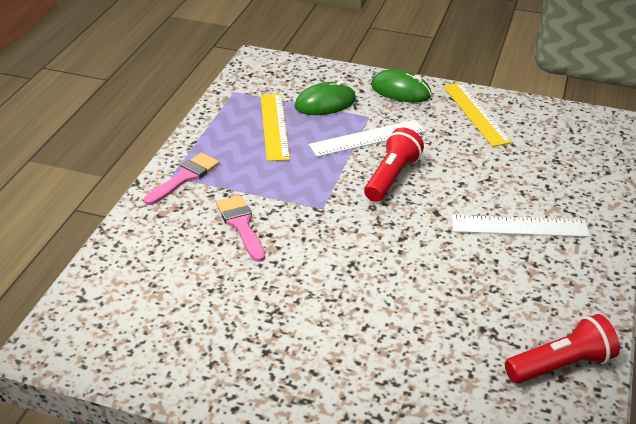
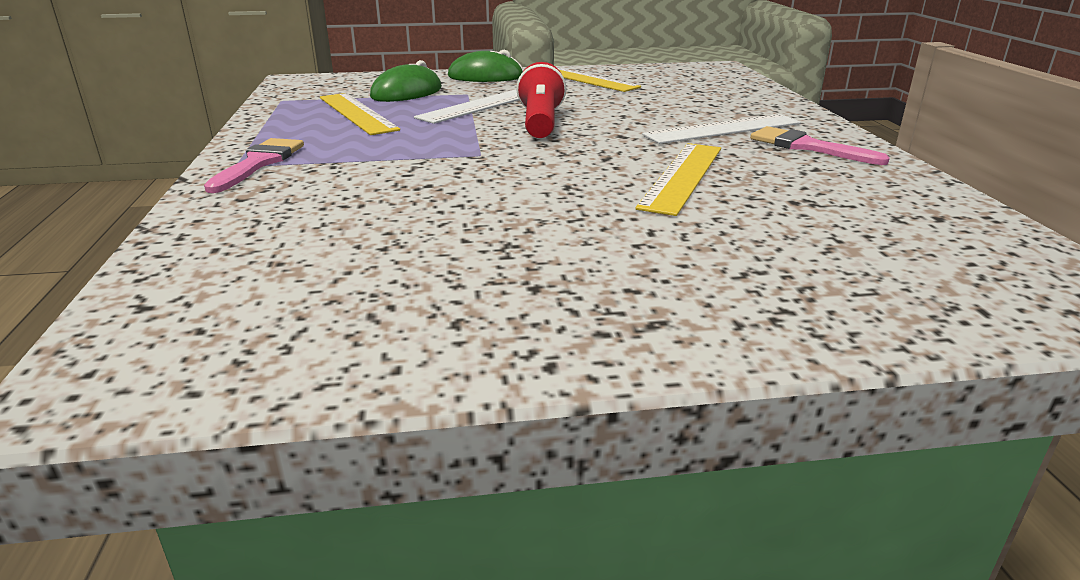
camera: 25 degrees left, 10 degrees down
(241, 225) = (379, 184): pink brush -> pink brush (807, 147)
(434, 277) = (682, 176): none -> yellow ruler
(560, 365) = (921, 208): red flashlight -> none

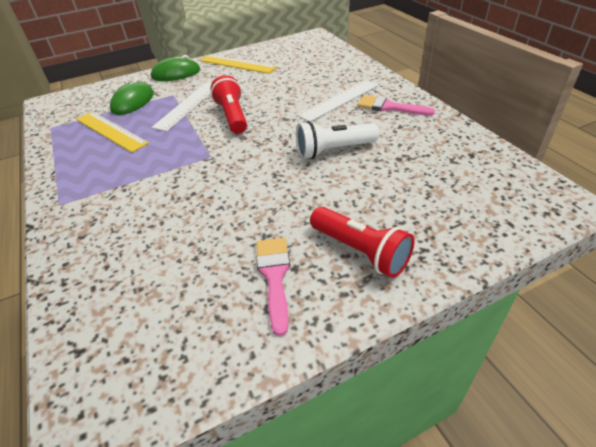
camera: 15 degrees left, 15 degrees up
(259, 163) = (73, 198): pink brush -> pink brush (274, 276)
(662, 289) = (360, 251): none -> red flashlight
(682, 176) = (333, 150): yellow ruler -> white flashlight

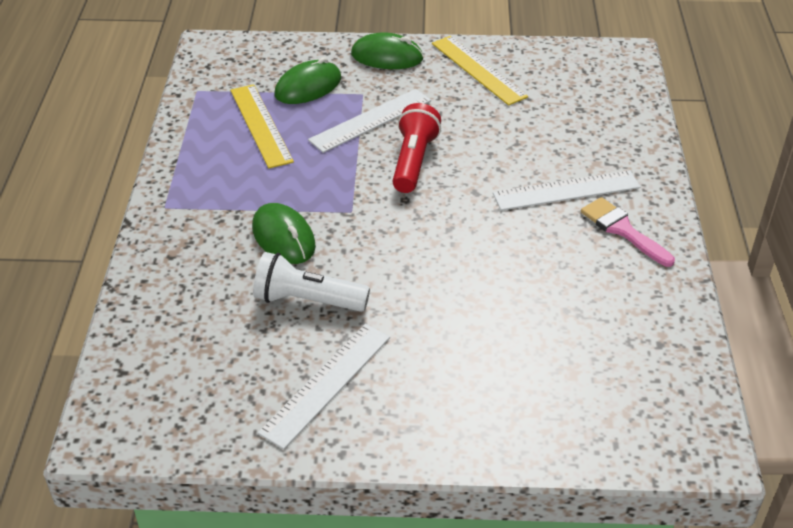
camera: 25 degrees right, 0 degrees up
(170, 189) = (283, 237): none -> green mouse
(274, 276) = (326, 384): pink brush -> white ruler
(333, 150) = (498, 265): white flashlight -> white flashlight (307, 300)
(360, 251) = (428, 398): red flashlight -> none

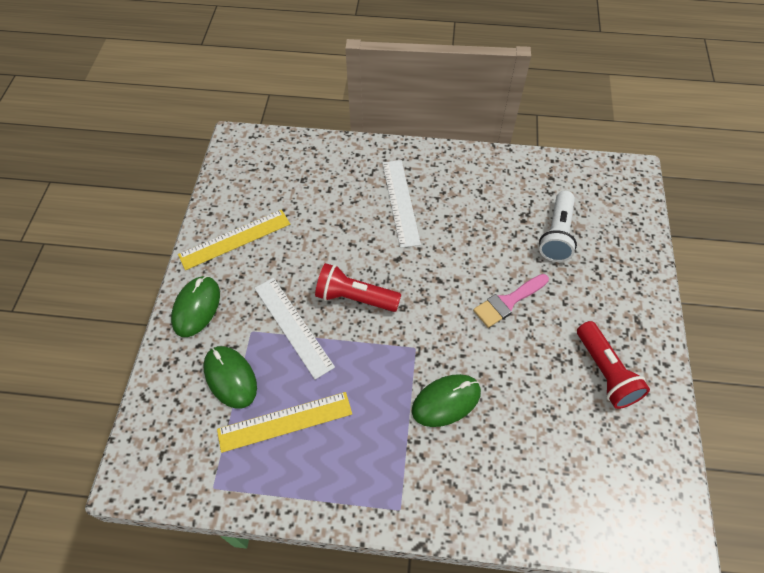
camera: 85 degrees left, 15 degrees up
(307, 300) = (520, 383): white flashlight -> white flashlight (557, 235)
(326, 384) = (605, 372): white ruler -> red flashlight
(622, 230) = (444, 177): pink brush -> pink brush (508, 302)

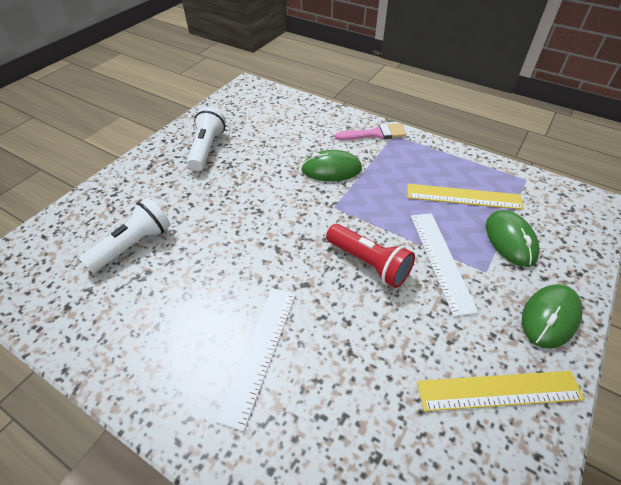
camera: 155 degrees left, 10 degrees down
(508, 302) = (232, 210): pink brush -> pink brush (375, 134)
(605, 372) = (207, 149): red flashlight -> white flashlight

